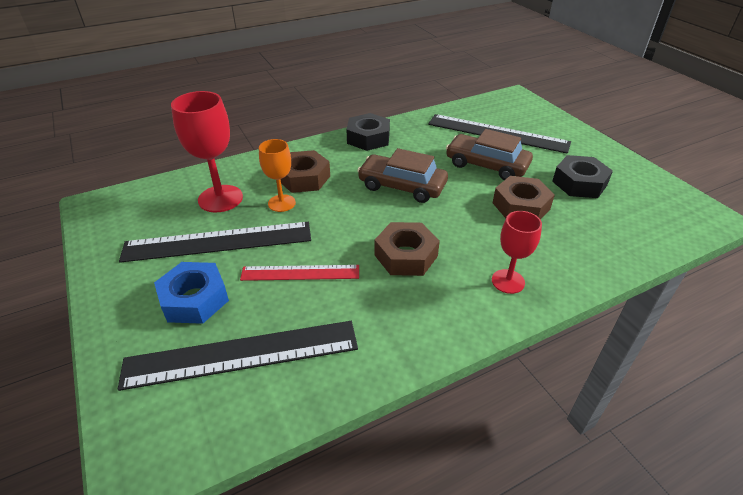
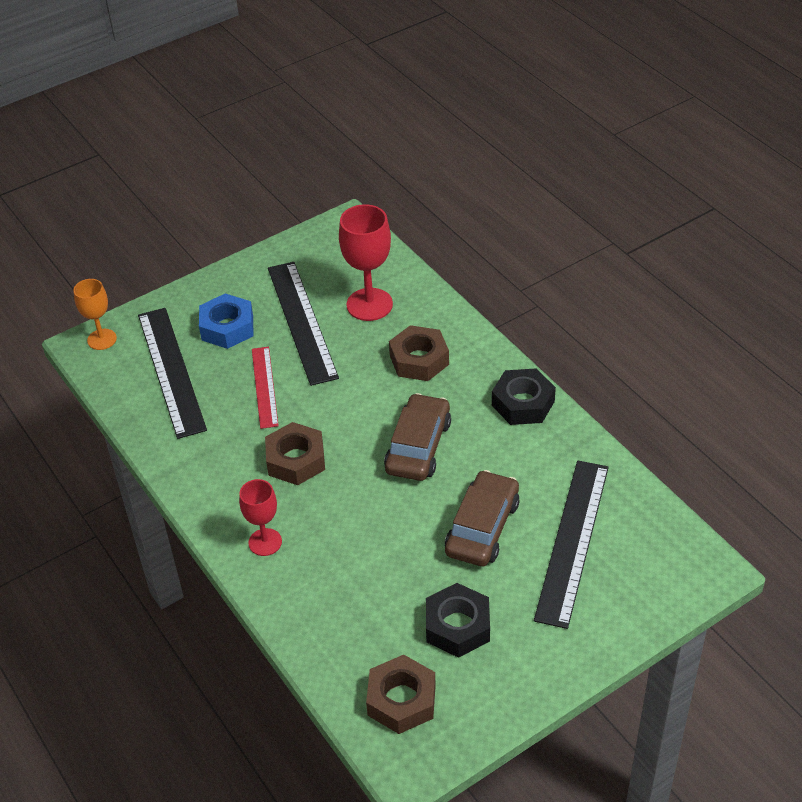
camera: 85 degrees right, 5 degrees up
(281, 203) = (369, 352): orange goblet -> orange goblet (102, 339)
(521, 206) = (396, 559): brown nut -> brown nut (401, 700)

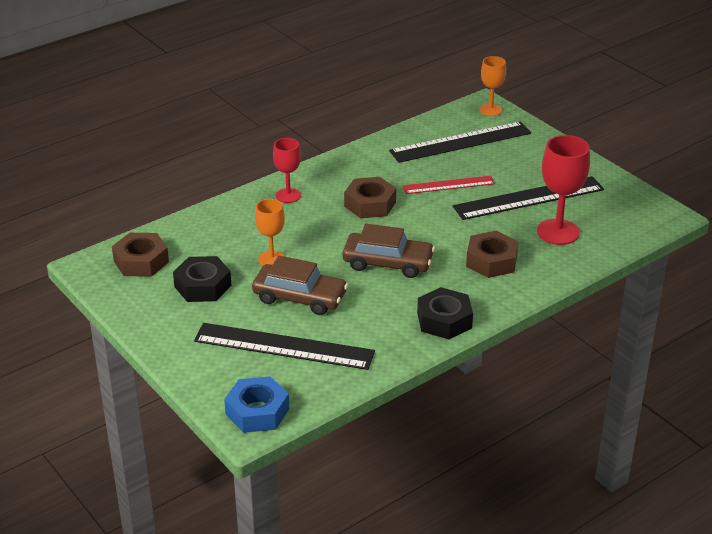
camera: 85 degrees right, 10 degrees down
(227, 327) = (514, 163): blue nut -> blue nut (257, 411)
(404, 556) = (271, 259): none -> orange goblet

